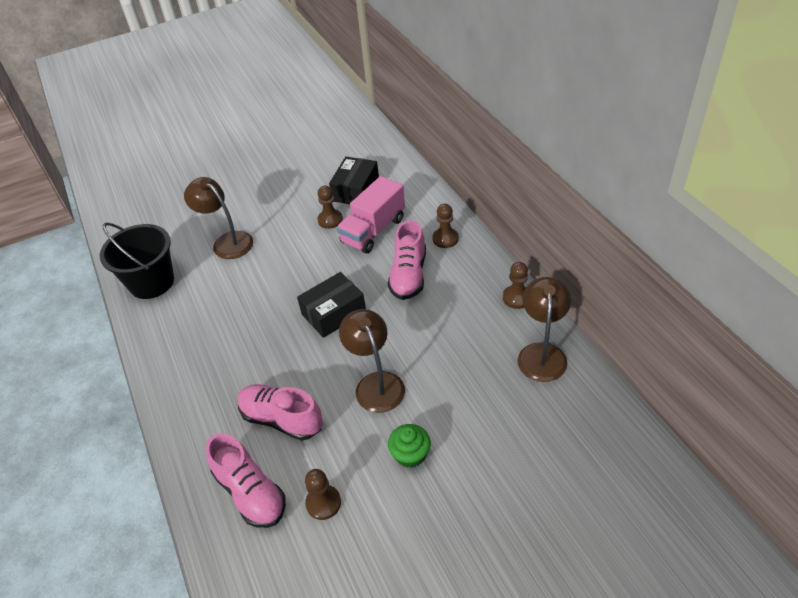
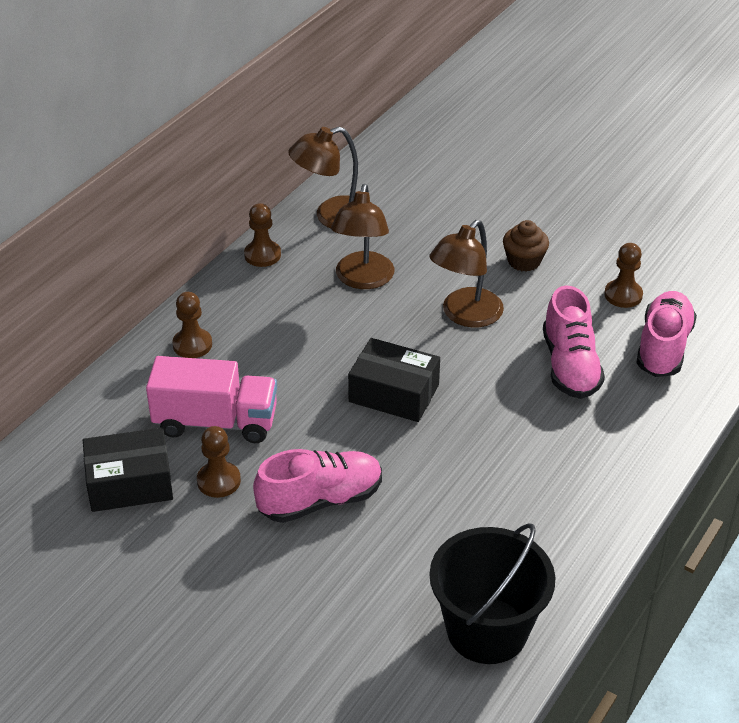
camera: 125 degrees left, 5 degrees down
(227, 241) = (341, 585): brown lamp -> brown lamp (363, 279)
(408, 275) = (283, 353): pink shoe -> pink shoe (320, 500)
(410, 454) = (524, 261): green cupcake -> brown cupcake

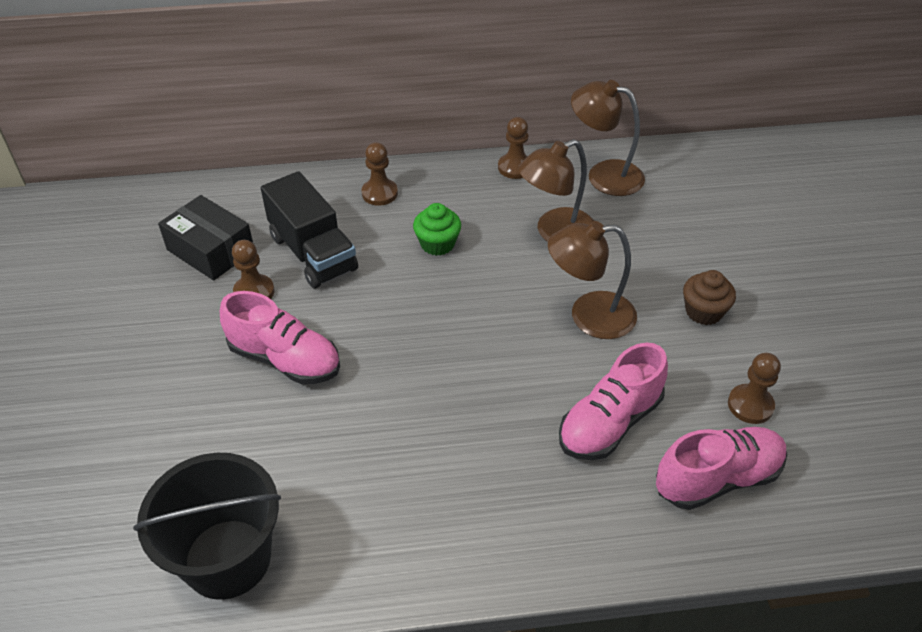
camera: 50 degrees right, 5 degrees up
(215, 422) = (313, 253): pink truck -> black truck
(295, 346) = (437, 244): none -> green cupcake
(394, 393) = (447, 329): black box -> none

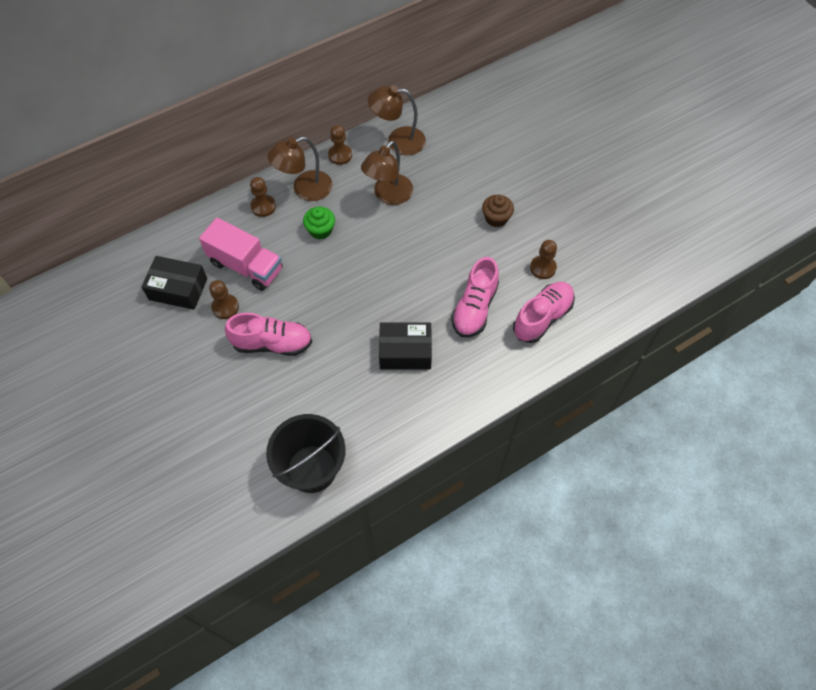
camera: 25 degrees left, 15 degrees up
(313, 253) = (246, 266): black truck -> pink truck
(468, 444) = (405, 352): none -> black box
(589, 316) = (434, 246): brown lamp -> brown lamp (304, 189)

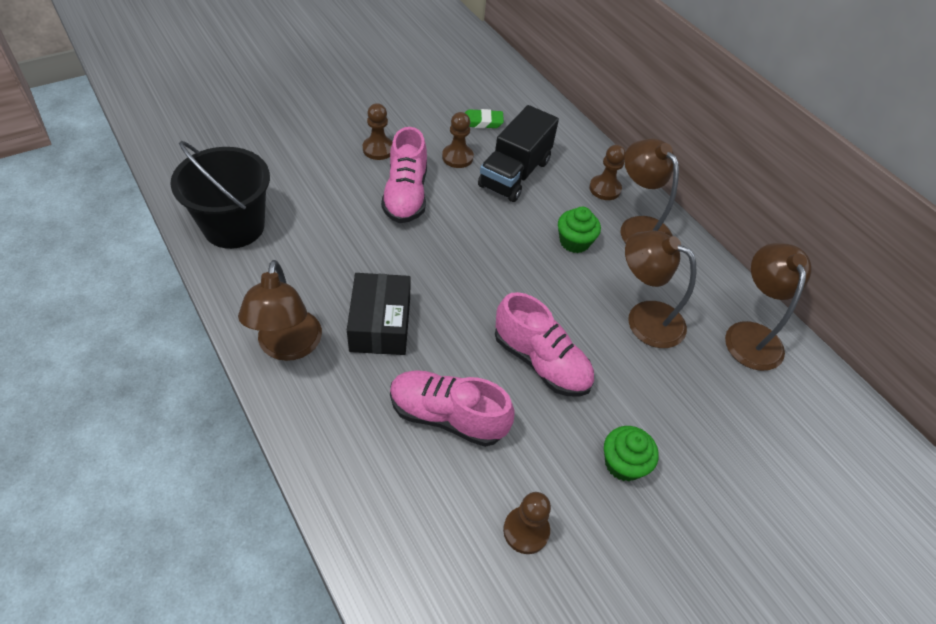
camera: 85 degrees right, 10 degrees down
(178, 289) = (482, 122): black box -> green eraser
(246, 266) = (514, 174): pink truck -> black truck
(340, 155) = (705, 265): brown pawn -> brown pawn (378, 149)
(429, 408) = (288, 347): none -> brown lamp
(496, 218) = (623, 463): brown cupcake -> green cupcake
(542, 317) = (425, 518): pink shoe -> pink shoe (541, 362)

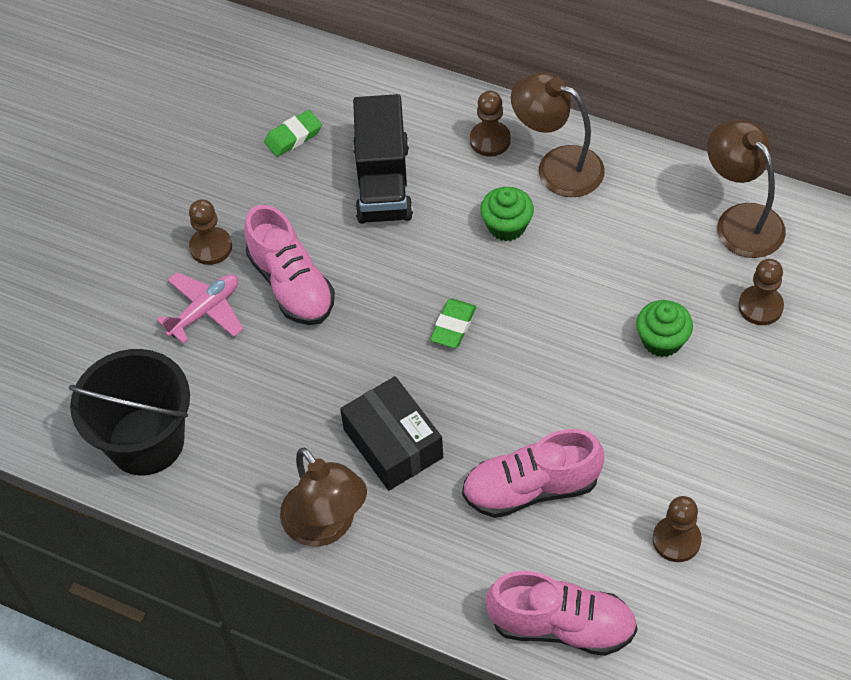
camera: 25 degrees left, 5 degrees up
(341, 179) = (205, 311): none -> pink plane
(457, 157) = (305, 201): brown pawn -> brown pawn (760, 306)
(486, 278) = (453, 326): none -> green eraser
(541, 362) = (572, 378): pink shoe -> pink shoe (561, 626)
(623, 463) = (714, 425): green cupcake -> green cupcake (662, 340)
(644, 318) = (633, 267): brown lamp -> none

